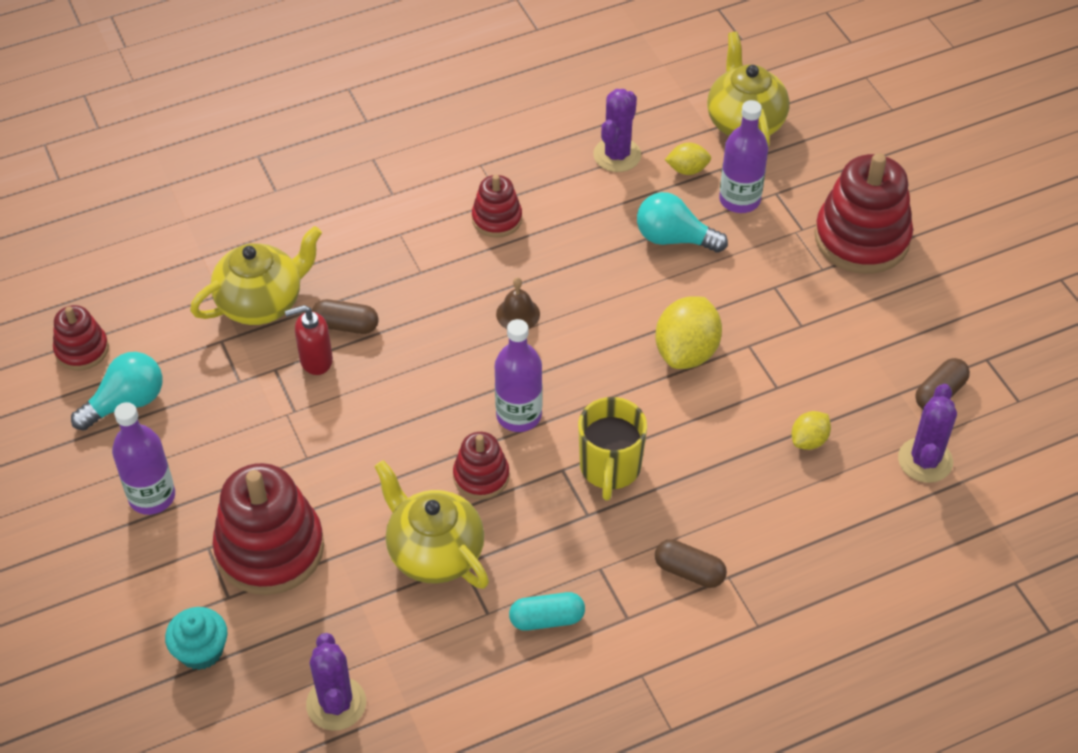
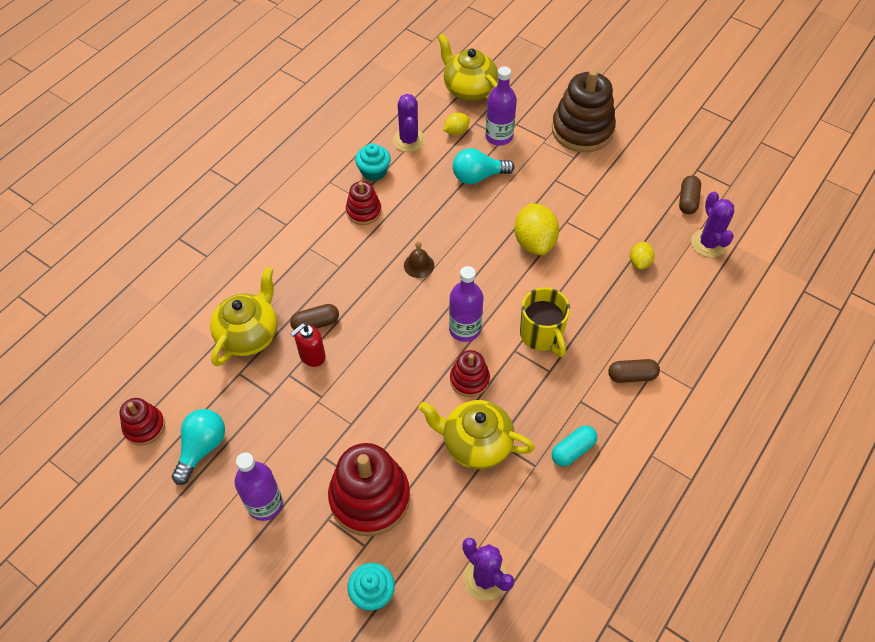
camera: 30 degrees left, 5 degrees up
(544, 175) = (374, 171): none -> turquoise cupcake
(861, 238) = (582, 130): red stacking toy -> brown stacking toy

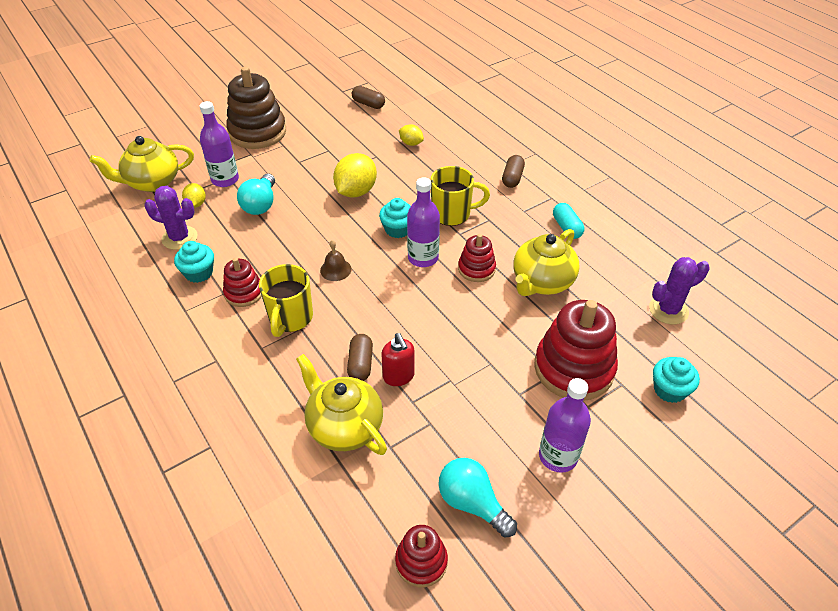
camera: 70 degrees left, 10 degrees down
(348, 255) = (290, 318): none -> yellow mug
(495, 295) = (398, 229): none -> turquoise cupcake
(534, 242) = (356, 191): yellow lemon -> yellow lemon turned 75 degrees counterclockwise
(708, 243) = (413, 107): purple cactus -> none

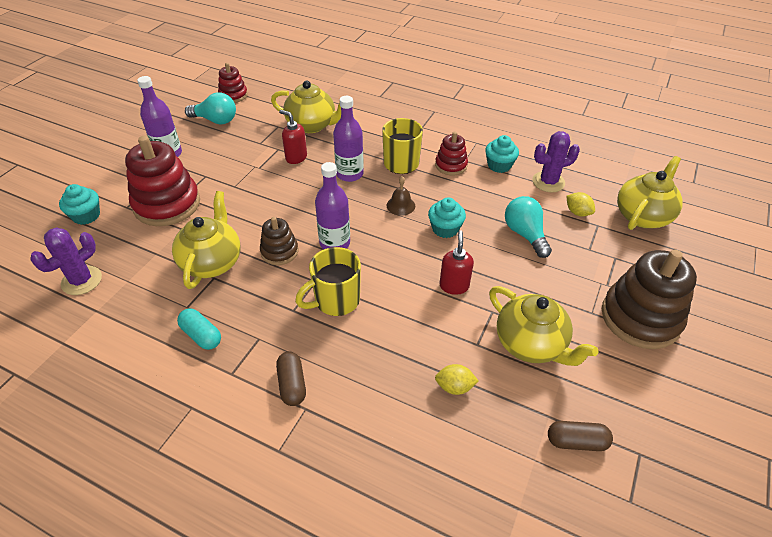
camera: 150 degrees right, 0 degrees up
(225, 180) = (588, 245): purple bottle -> purple bottle (349, 174)
(342, 145) = (531, 344): none -> yellow teapot
(356, 191) = (454, 286): yellow lemon -> red soap dispenser
(360, 364) = (327, 155): brown capsule -> none
(398, 229) = (378, 261): turquoise cupcake -> turquoise cupcake (445, 229)
(476, 269) = (279, 251): red stacking toy -> brown stacking toy

